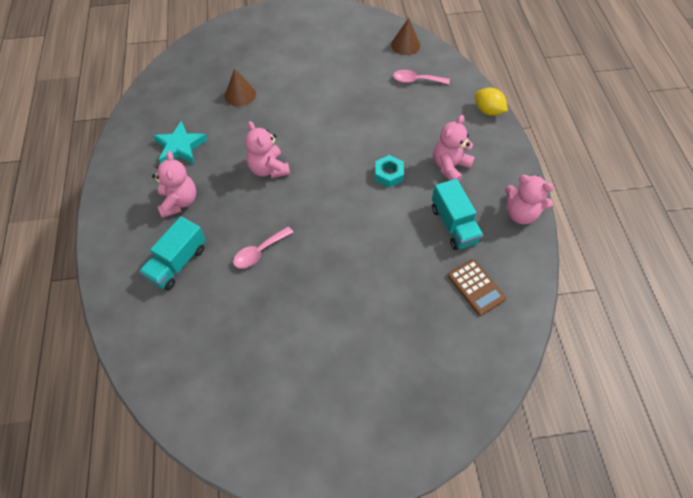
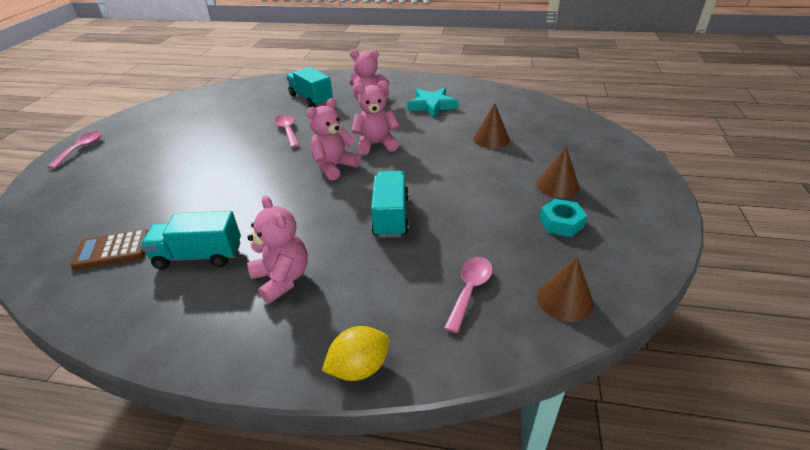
camera: 110 degrees right, 20 degrees down
(298, 53) = (557, 185): none -> brown cone
(354, 458) = (81, 149): none -> pink spoon
(366, 131) = (391, 216): none -> turquoise truck
(388, 174) = (311, 220): turquoise nut -> turquoise nut (561, 223)
(520, 213) = (149, 331): pink teddy bear -> pink teddy bear (334, 167)

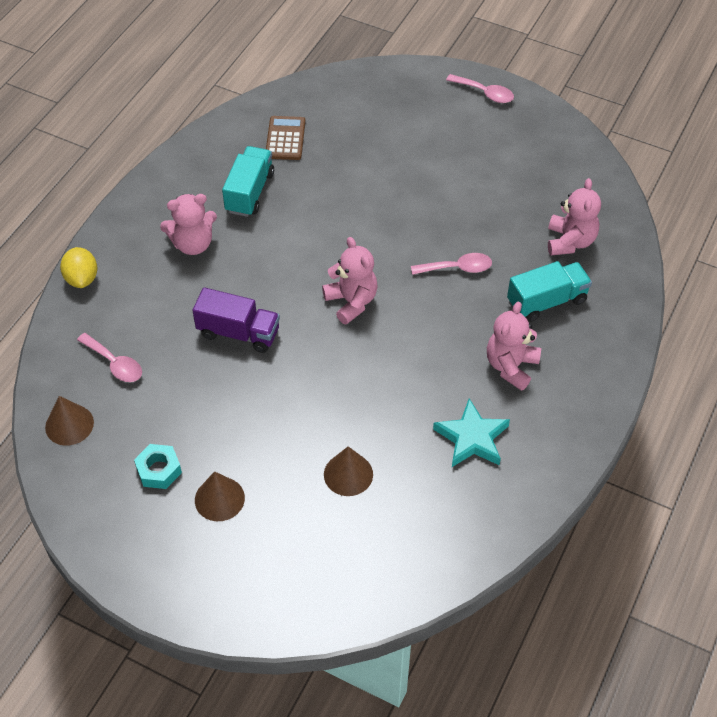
camera: 105 degrees right, 15 degrees up
(376, 144) = (386, 349): pink teddy bear -> pink teddy bear (570, 241)
(391, 216) = (238, 333): turquoise truck -> purple truck

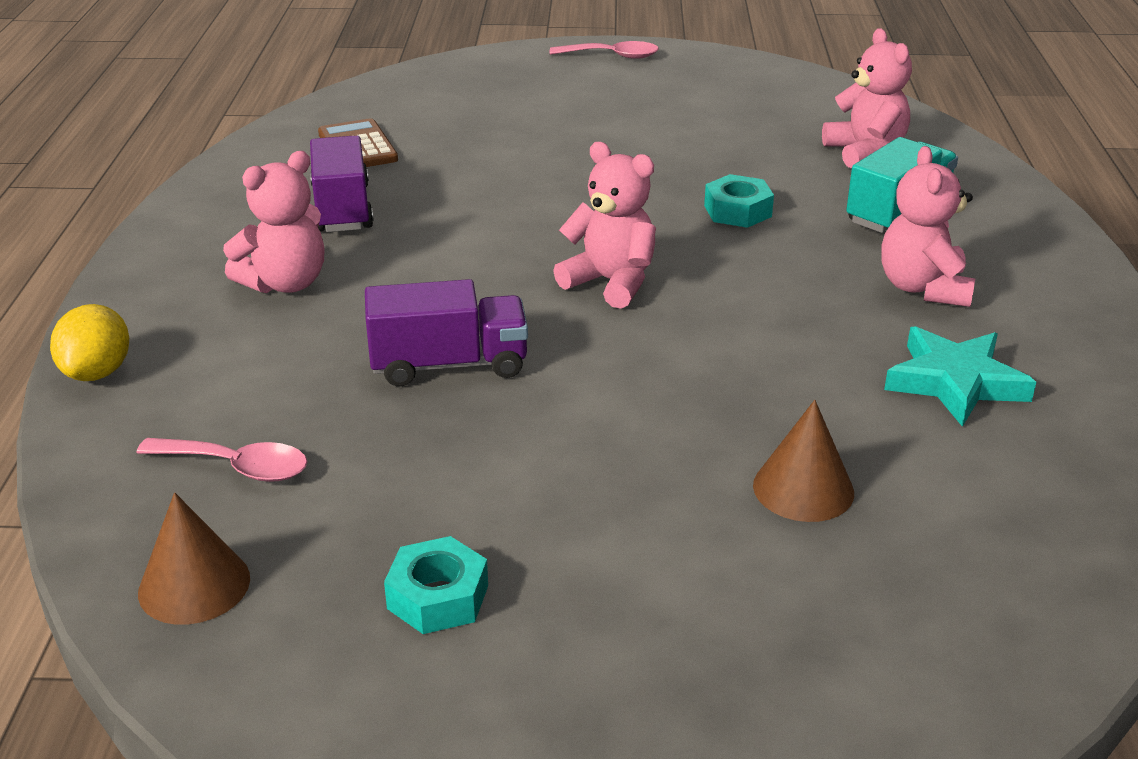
camera: 25 degrees left, 20 degrees down
(82, 278) = (97, 372): yellow lemon -> yellow lemon turned 45 degrees clockwise
(219, 499) = (596, 601): brown cone -> none
(250, 192) = (342, 209): turquoise truck -> purple truck
(457, 268) = (737, 211): pink spoon -> turquoise nut

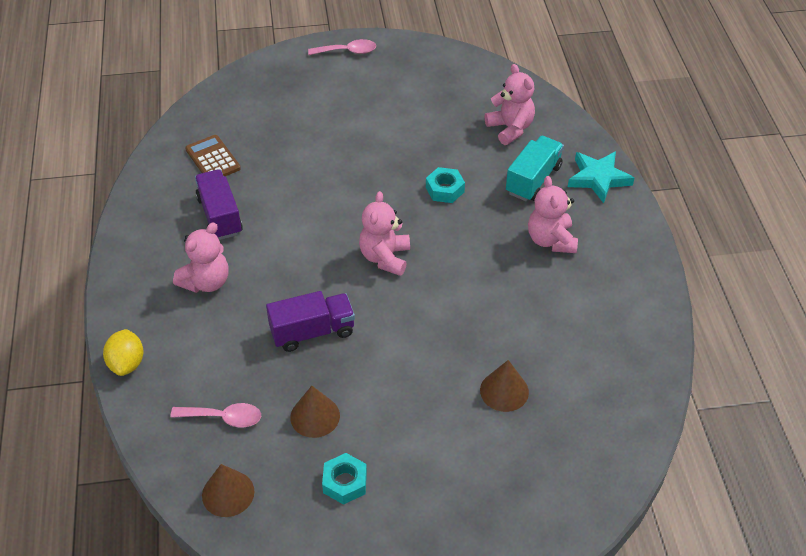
camera: 10 degrees left, 15 degrees up
(412, 484) = (315, 416): none -> brown cone
(611, 282) = (385, 257): pink teddy bear -> pink teddy bear turned 105 degrees counterclockwise
(955, 382) = (571, 309): turquoise star -> turquoise star (598, 178)

